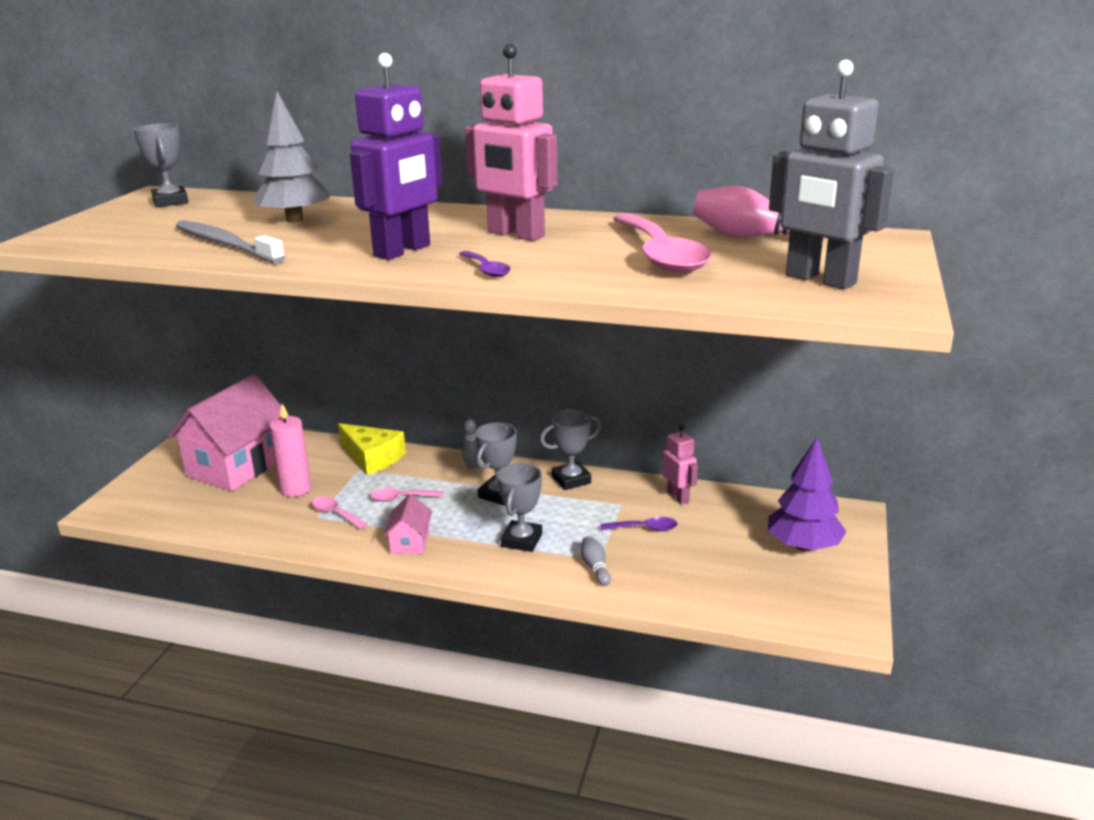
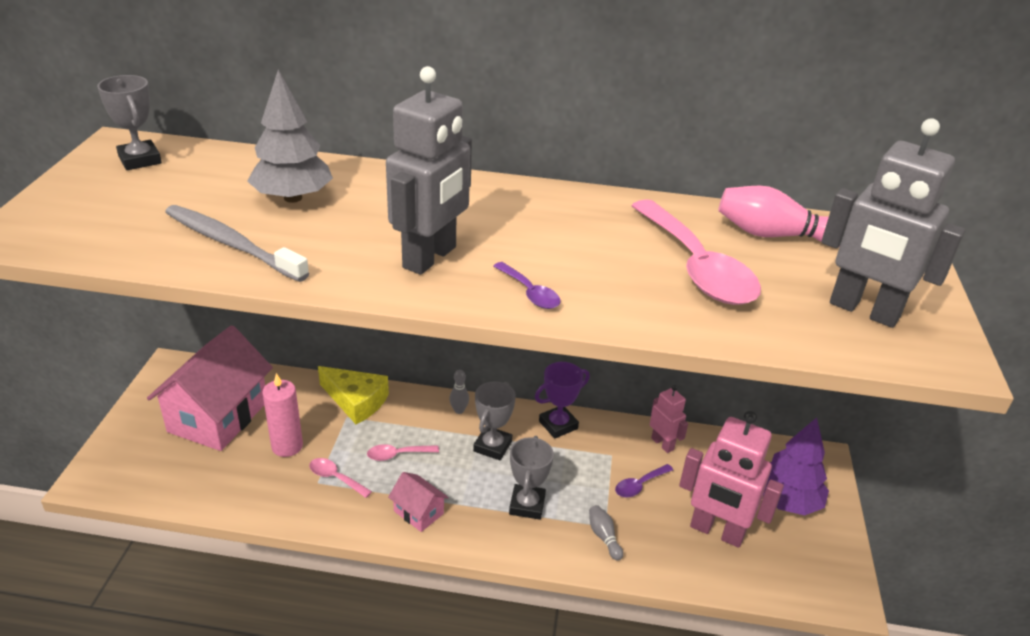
camera: 10 degrees left, 10 degrees up
(403, 251) = (430, 258): purple robot -> grey robot
(410, 542) = (418, 512): pink house -> pink house turned 45 degrees counterclockwise
(515, 234) = (538, 228): pink robot -> pink robot (716, 532)
(571, 480) = (558, 425): grey trophy -> purple trophy
(644, 528) = (639, 485): purple spoon -> purple spoon turned 150 degrees clockwise

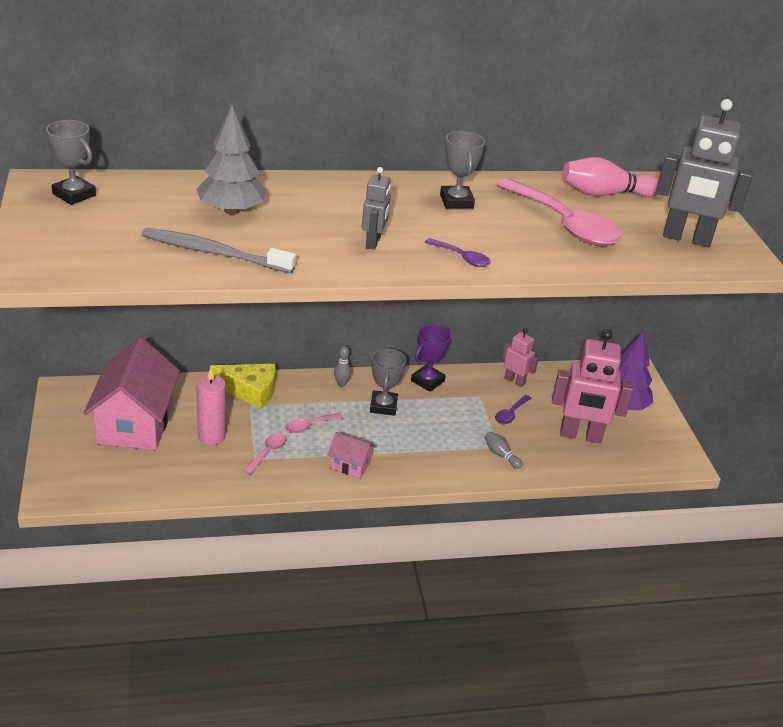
camera: 20 degrees left, 0 degrees up
(335, 478) = (268, 452): pink spoon -> pink spoon turned 105 degrees clockwise
(430, 258) = (373, 242): grey robot -> grey robot, size x0.53
(527, 505) = (432, 444): grey trophy -> grey trophy (456, 201)

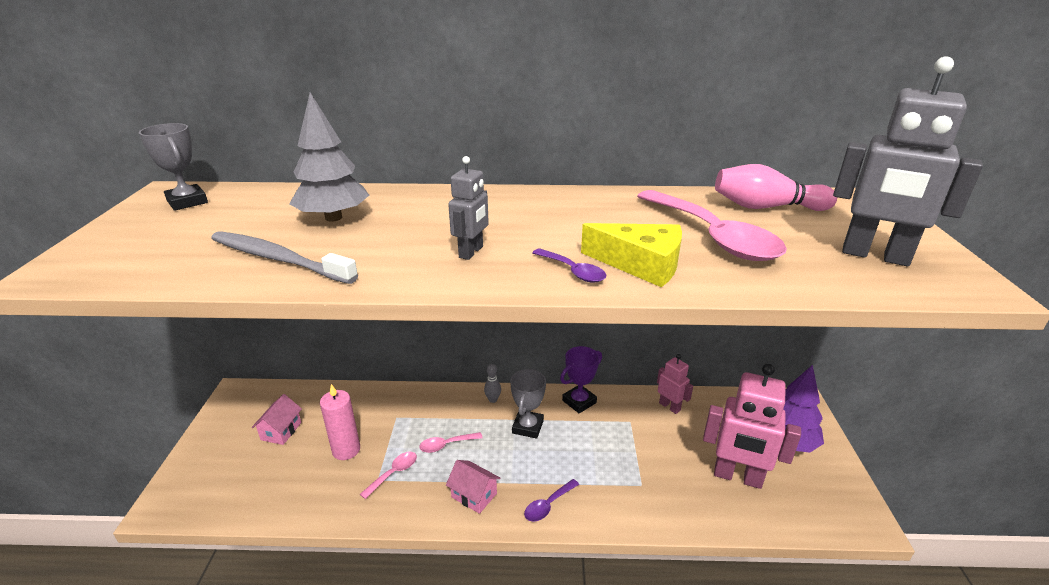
camera: 15 degrees right, 5 degrees down
(135, 423) = (281, 431): pink house -> pink house, size x0.45
(250, 391) = (403, 402): yellow cheese -> yellow cheese (641, 264)
(456, 201) = (588, 212): grey trophy -> none
(501, 455) = (643, 495): grey bowling pin -> none
(510, 414) = (660, 444): purple spoon -> purple spoon (548, 505)

